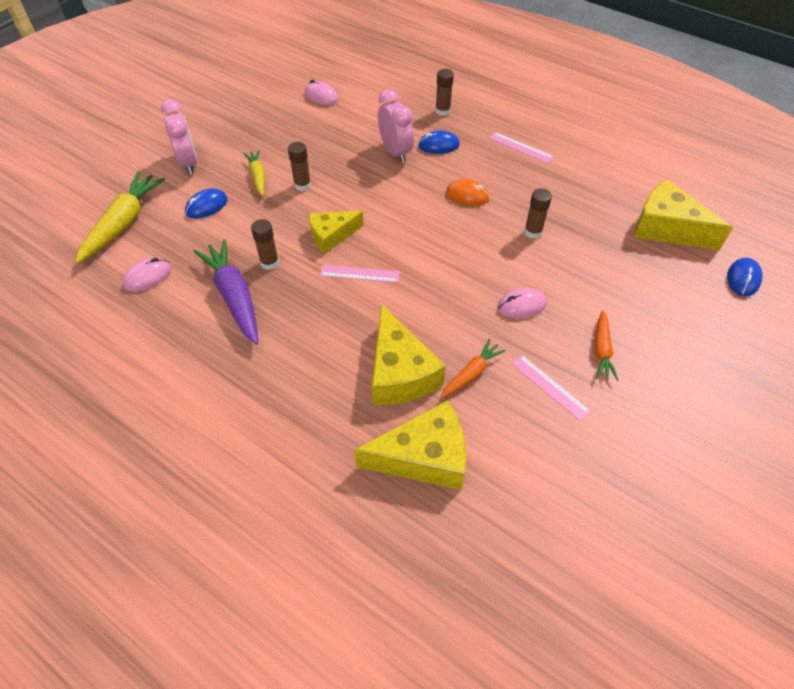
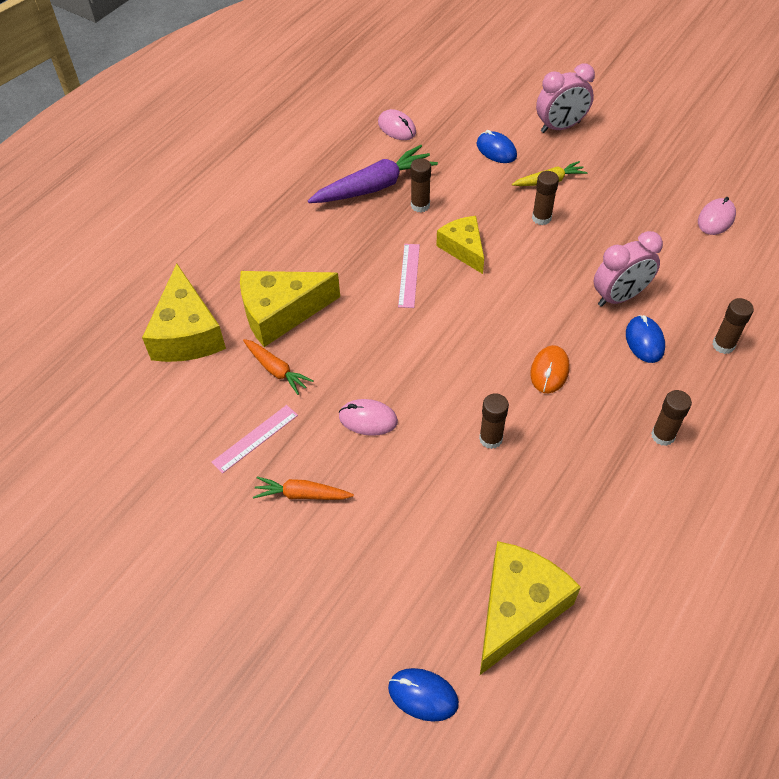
camera: 90 degrees right, 0 degrees up
(123, 223) = (464, 100): yellow carrot -> none
(521, 147) = (663, 435): pink ruler -> brown glue stick
(521, 305) = (368, 419): pink mouse -> pink mouse turned 60 degrees counterclockwise

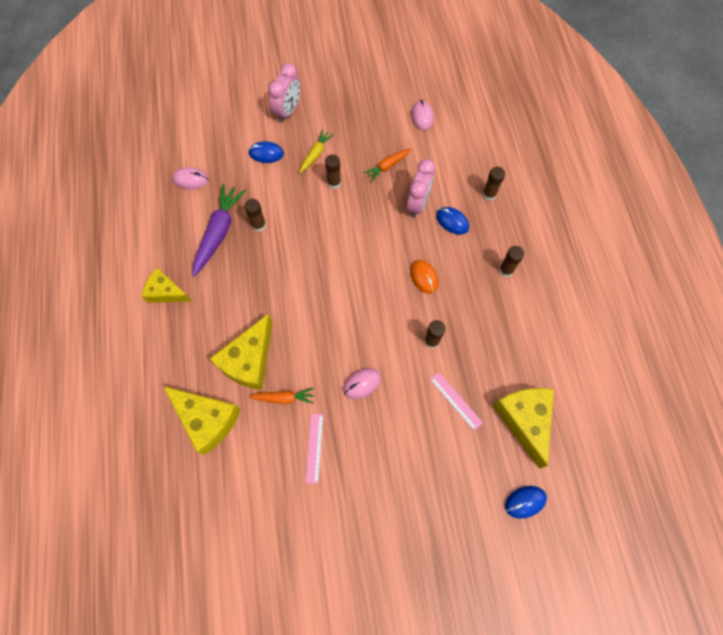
camera: 45 degrees left, 15 degrees up
(302, 494) = (371, 456): orange carrot -> orange carrot (387, 166)
(409, 275) = (297, 277): pink ruler -> pink ruler (455, 401)
(463, 249) = (311, 236): yellow cheese -> yellow cheese (166, 292)

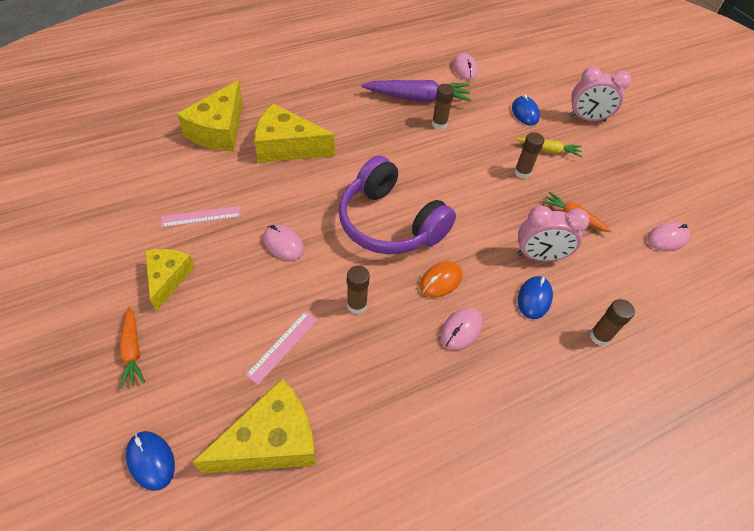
camera: 70 degrees right, 15 degrees down
(166, 292) = (340, 78): yellow cheese -> yellow cheese (168, 278)
(283, 398) = (252, 181): orange carrot -> orange carrot (132, 350)
(360, 297) = (390, 223): none -> purple headphones
(467, 277) = (461, 329): none -> pink mouse
(506, 270) = (492, 378): brown glue stick -> none

